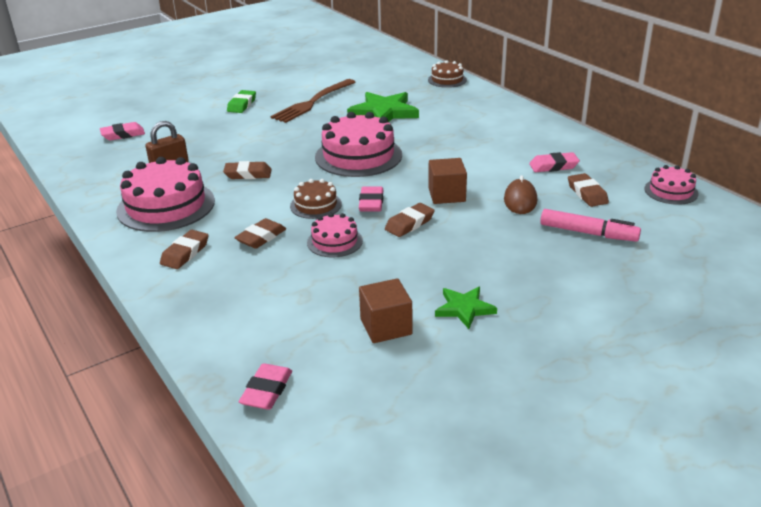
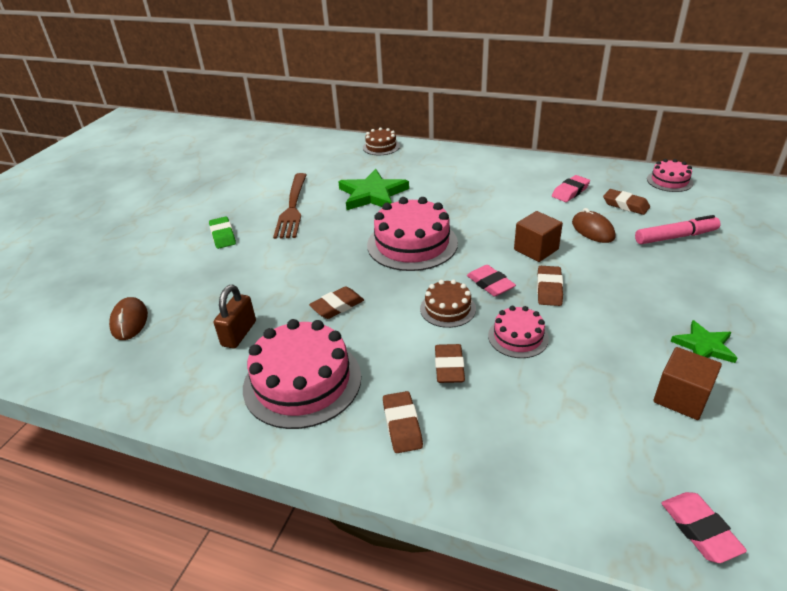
camera: 35 degrees left, 5 degrees up
(123, 135) = (129, 321): pink eraser -> brown mouse

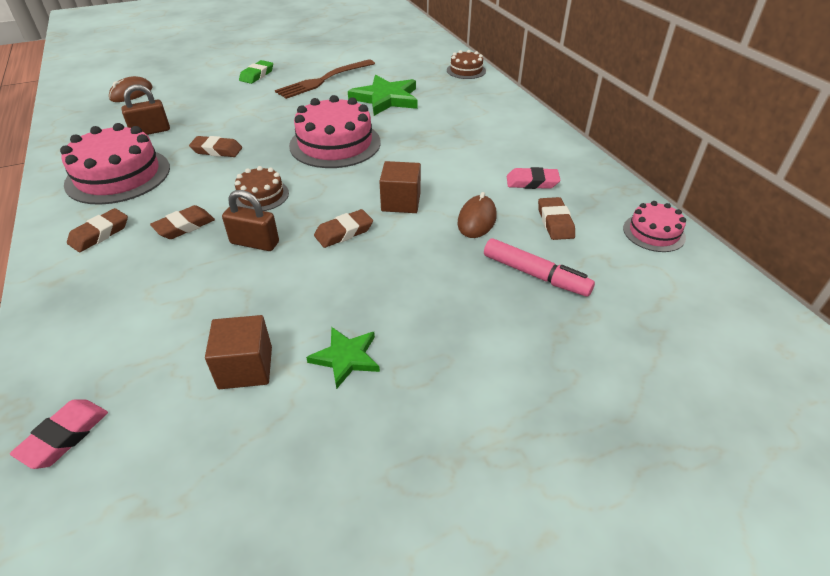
camera: 45 degrees right, 5 degrees up
(490, 284) = (318, 200): pink eraser -> none
(518, 337) = (254, 243): pink cake -> brown padlock

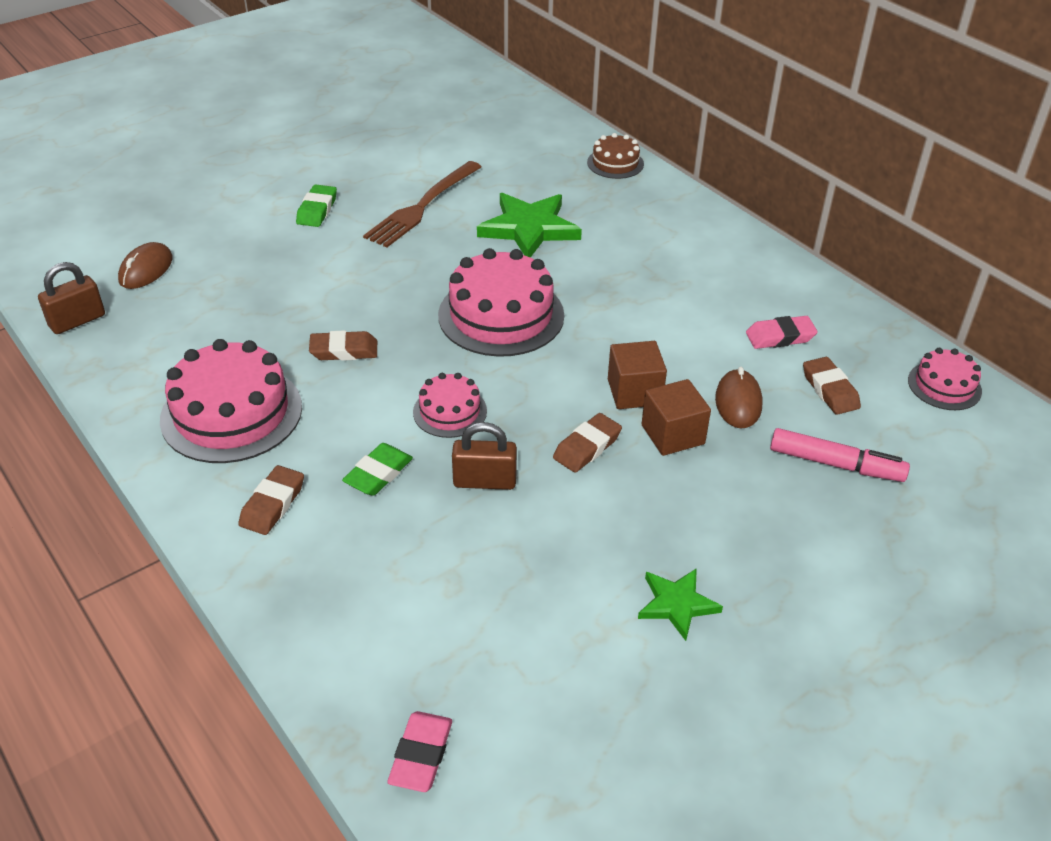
camera: 15 degrees left, 0 degrees up
(151, 131) = (225, 333): brown padlock -> brown padlock (77, 321)
(184, 226) = (378, 474): brown eraser -> green eraser
(245, 367) = (572, 638): brown cube -> brown cube (672, 434)
(261, 195) = (450, 411): brown cake -> pink cake

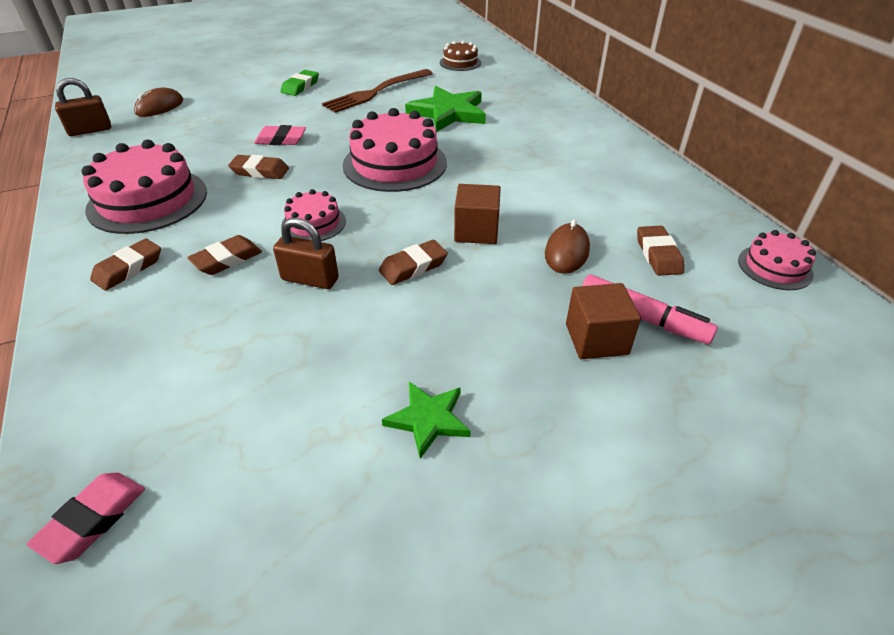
camera: 15 degrees right, 0 degrees up
(378, 474) = (227, 259): green eraser -> brown eraser
(615, 163) = (536, 81): brown cake -> brown cake (460, 62)
(672, 434) = (495, 268): brown cube -> brown cube (596, 339)
(780, 337) = (625, 208): pink eraser -> pink eraser (281, 140)

